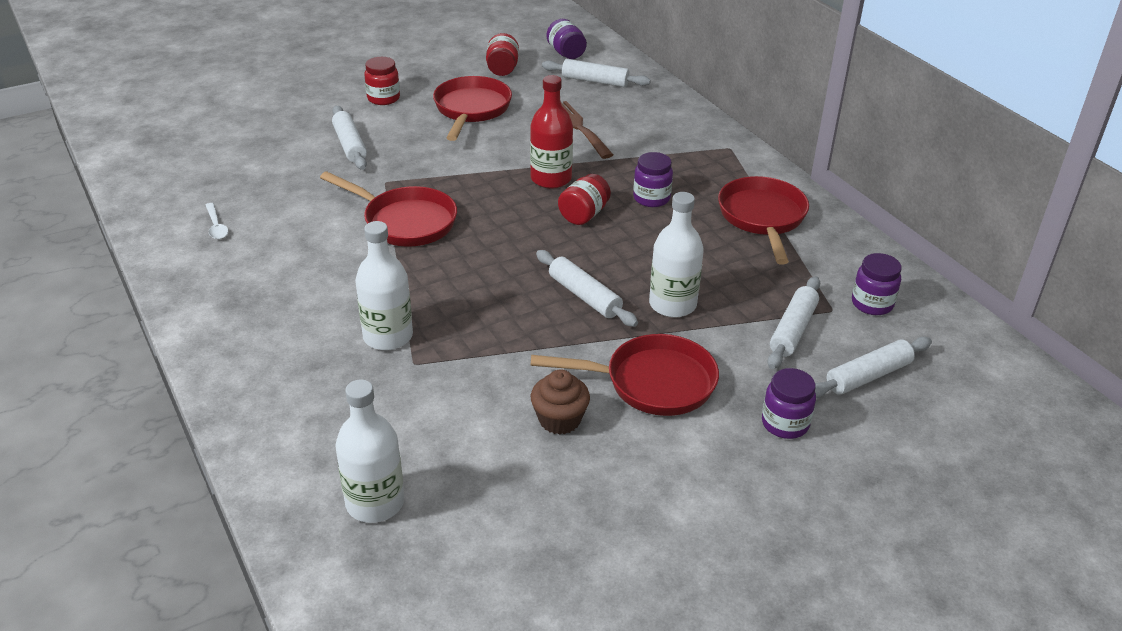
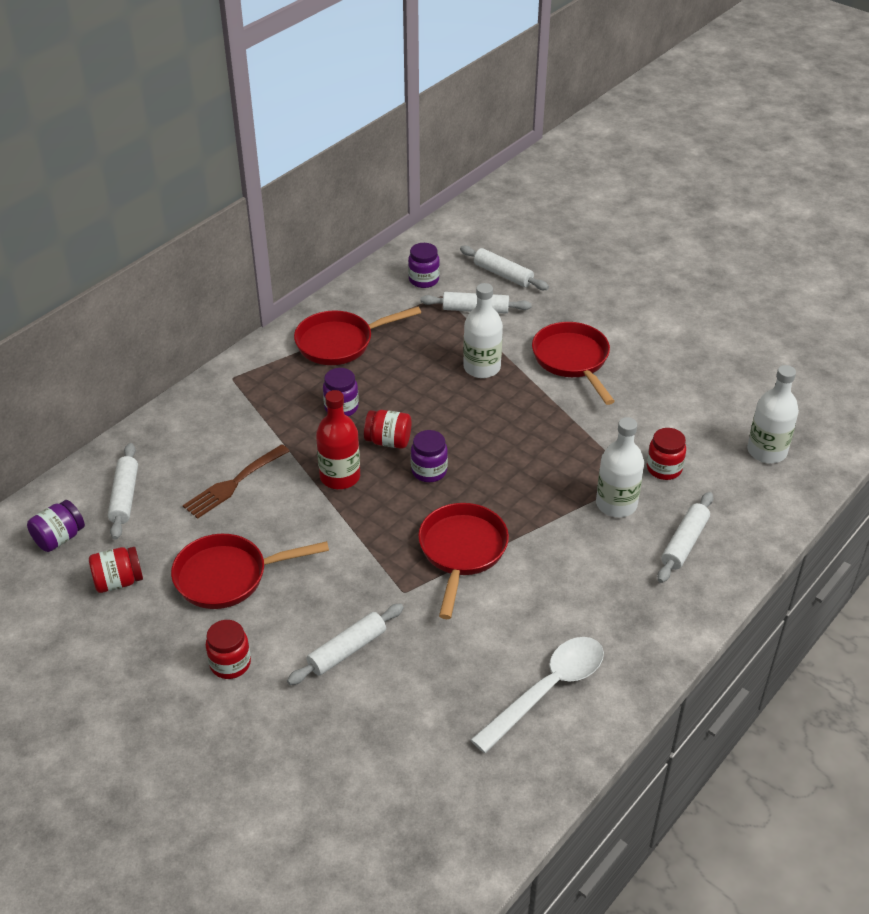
camera: 110 degrees left, 5 degrees up
(216, 226) = (547, 690): white spoon -> white spoon, size x2.29
(413, 393) = (664, 469): none -> red jar
(559, 419) = (636, 392): brown cupcake -> none
(584, 296) = (499, 413): white rolling pin -> white rolling pin (684, 543)
(785, 424) = (571, 301): purple jar -> purple jar (429, 471)

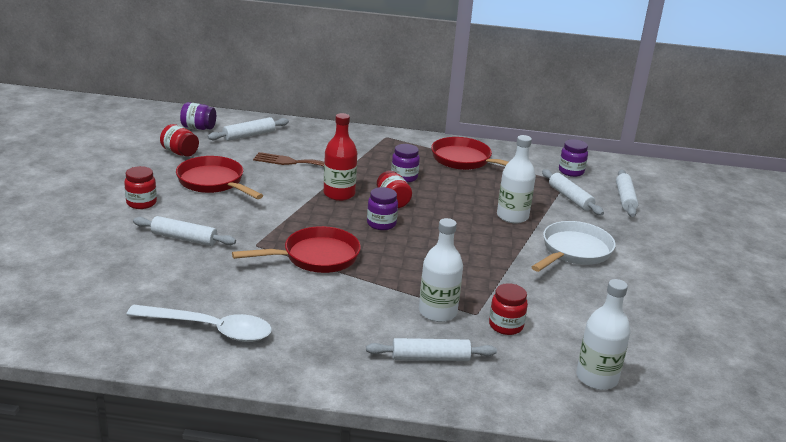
camera: 55 degrees right, 15 degrees down
(572, 360) = (574, 251): red pan -> white pan

